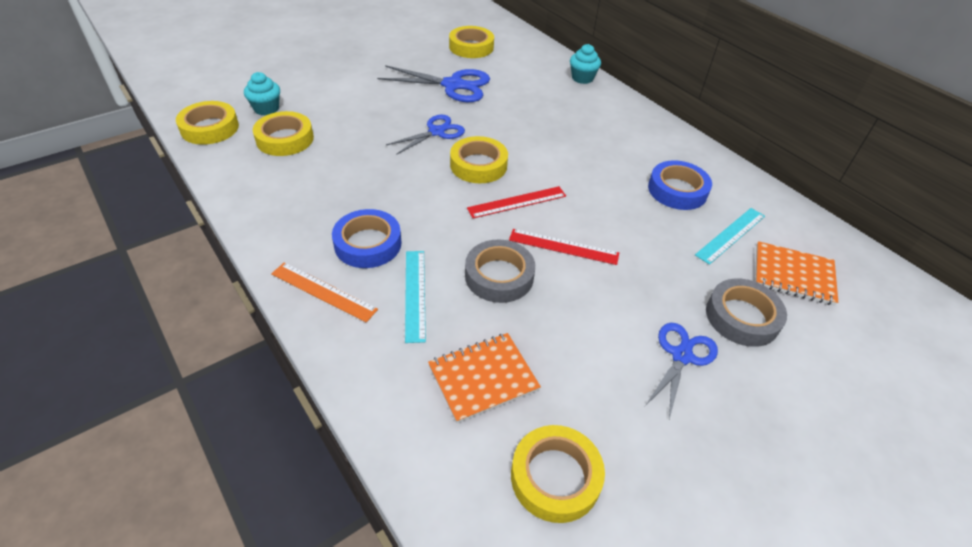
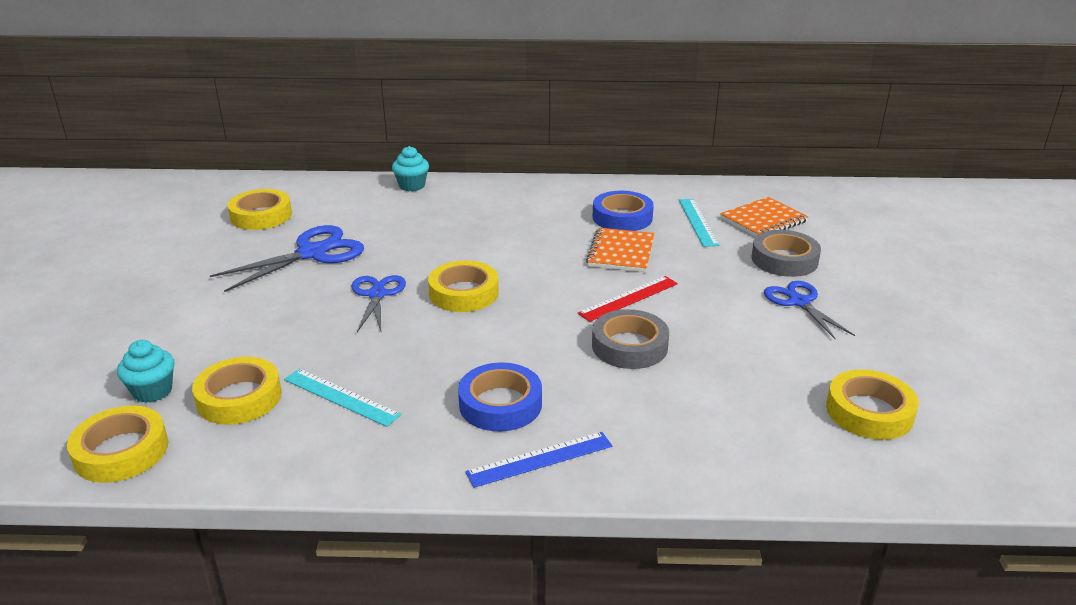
camera: 50 degrees left, 15 degrees down
(323, 291) = (540, 459): orange ruler -> blue ruler
(415, 294) = (604, 402): turquoise ruler -> turquoise ruler (341, 397)
(483, 378) = (741, 405): orange notebook -> orange notebook (621, 252)
(517, 202) = (543, 295): red ruler -> none

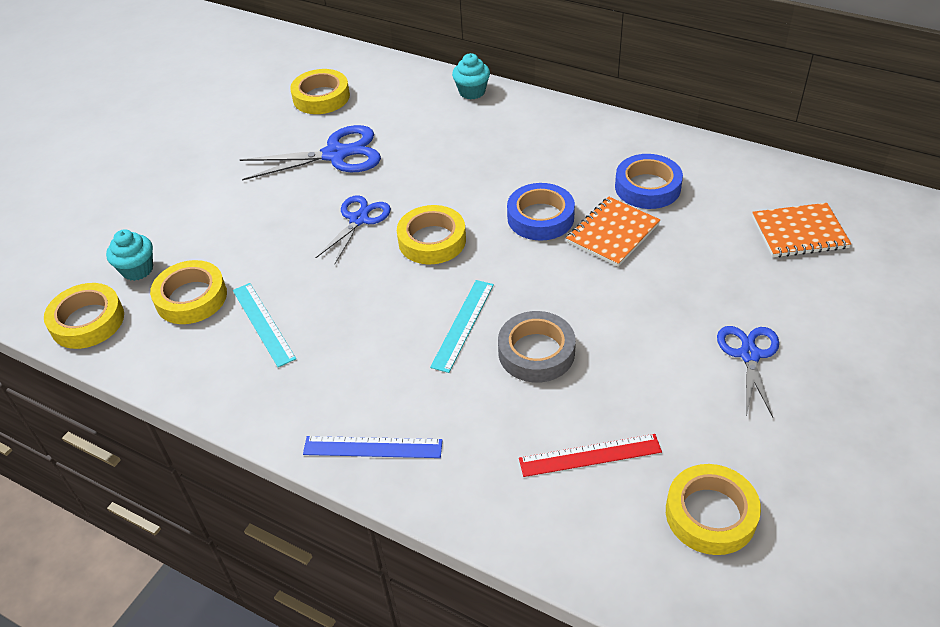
camera: 30 degrees right, 15 degrees up
(500, 404) = (380, 377): blue tape -> blue tape (540, 217)
(629, 298) = (577, 294): red ruler -> red ruler (590, 455)
(697, 222) = (723, 215): turquoise ruler -> turquoise ruler (463, 324)
(784, 260) = (779, 294): grey tape -> none

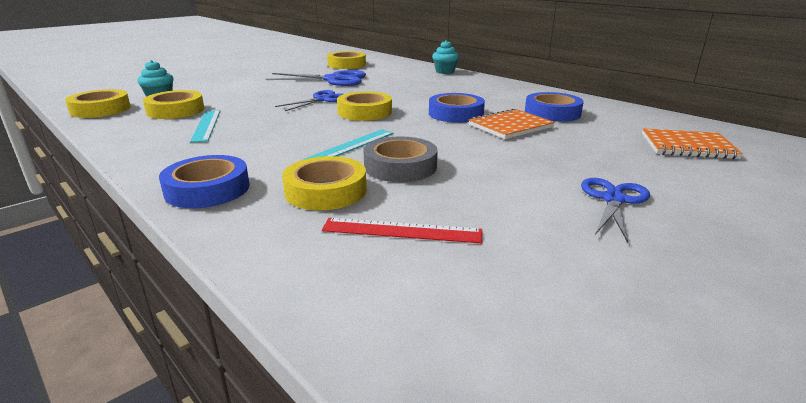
camera: 15 degrees right, 20 degrees down
(372, 447) = (207, 189): blue ruler -> blue tape
(710, 514) = (515, 303): yellow tape -> yellow tape (326, 191)

